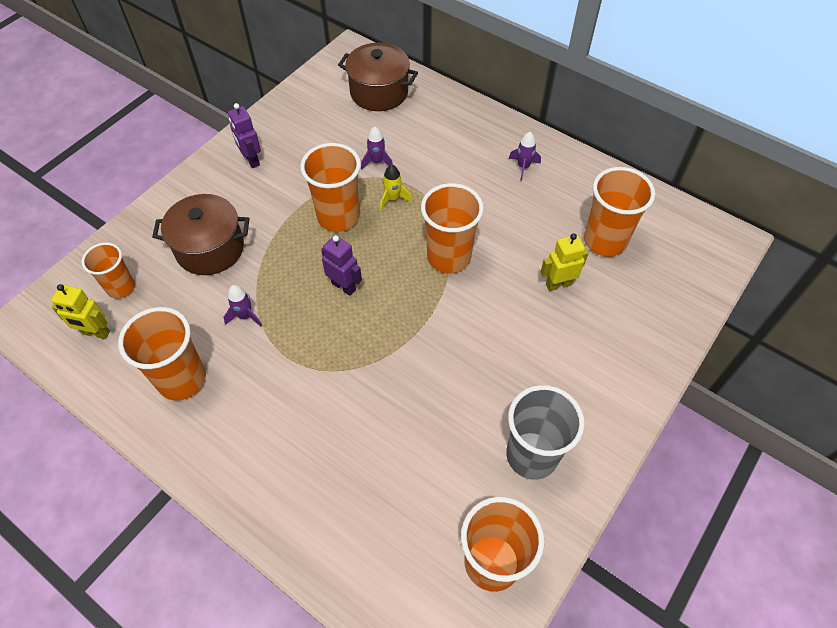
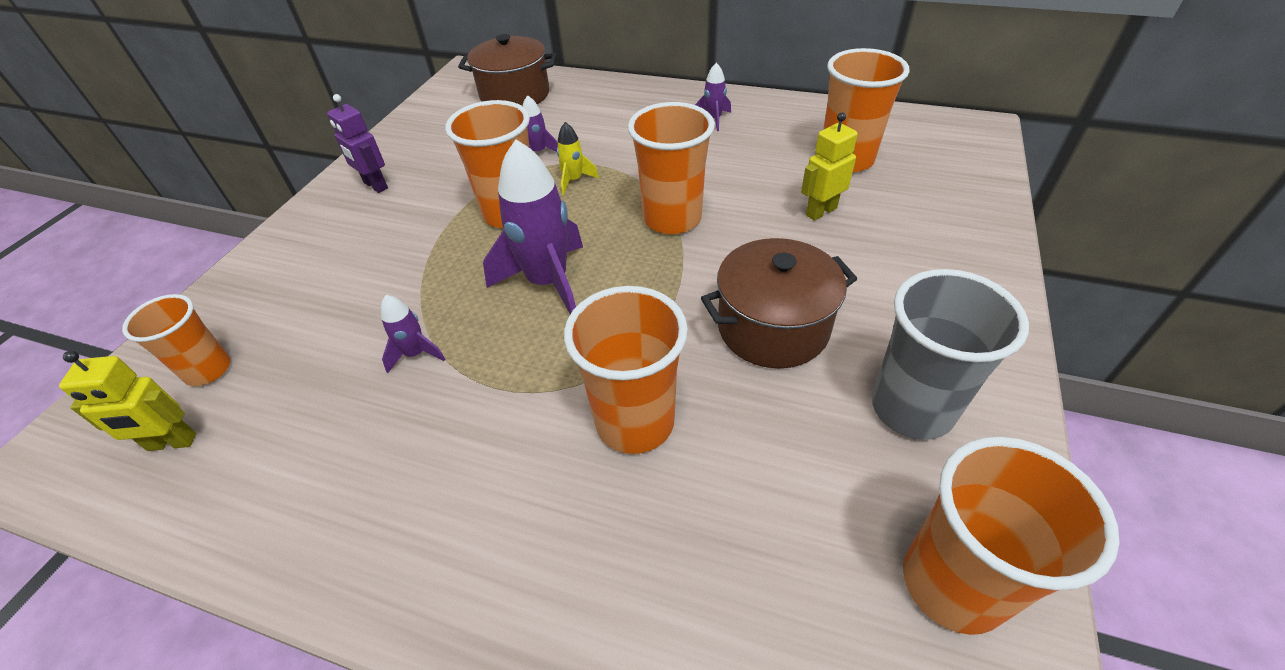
camera: 15 degrees left, 10 degrees down
(182, 379) = (334, 467): orange cup -> orange cup (635, 422)
(210, 248) = (341, 289): brown pot -> brown pot (772, 327)
(344, 286) = (548, 282): purple robot -> purple rocket

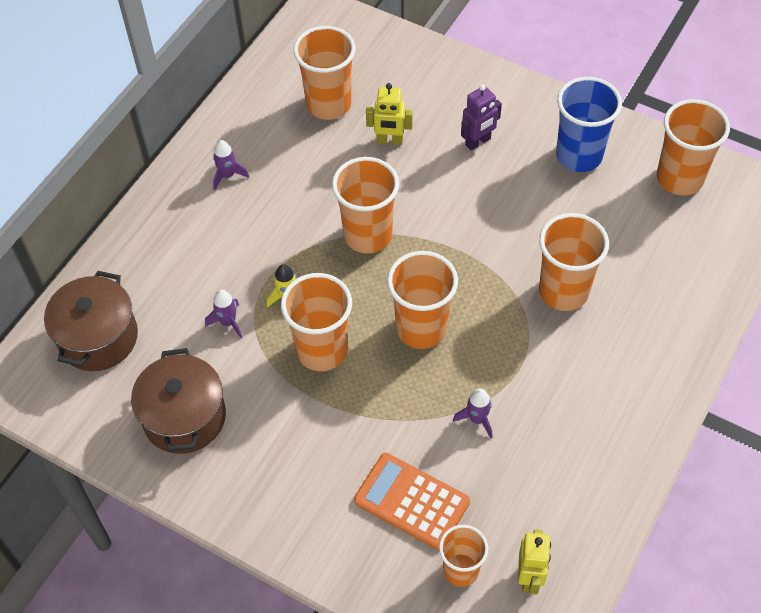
camera: 80 degrees left, 10 degrees up
(311, 312) = (411, 501): none -> orange calculator
(375, 185) = (233, 469): purple robot -> purple robot (478, 142)
(548, 282) = (421, 328): purple rocket -> orange cup
(772, 327) = (501, 202): brown pot -> brown pot (184, 417)
(820, 211) = (389, 141): yellow robot -> yellow robot turned 60 degrees counterclockwise
(911, 408) = (579, 155): grey cup -> blue cup

